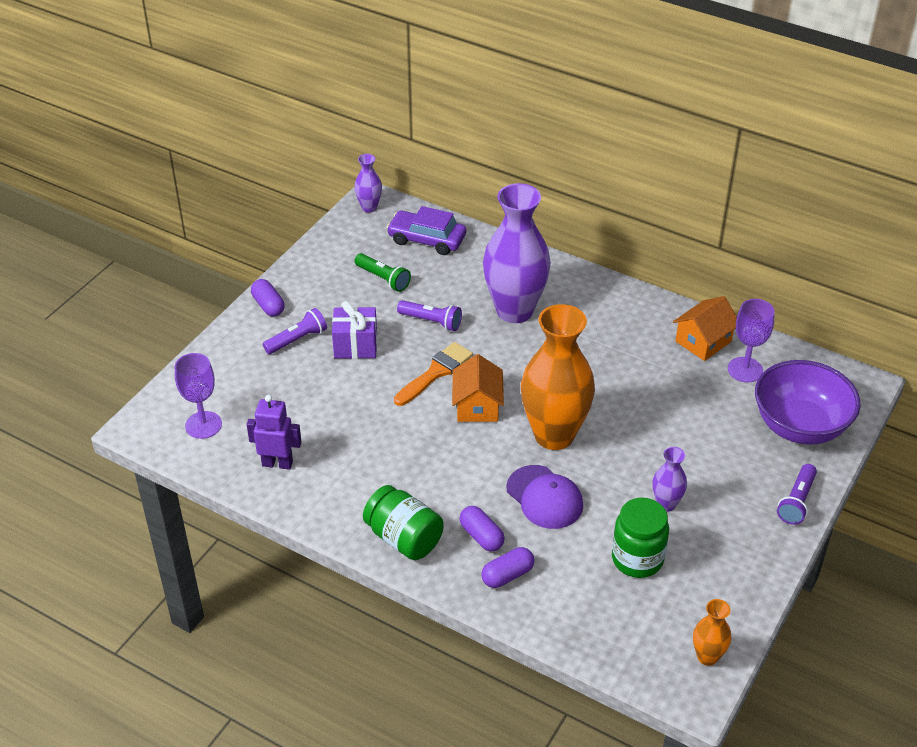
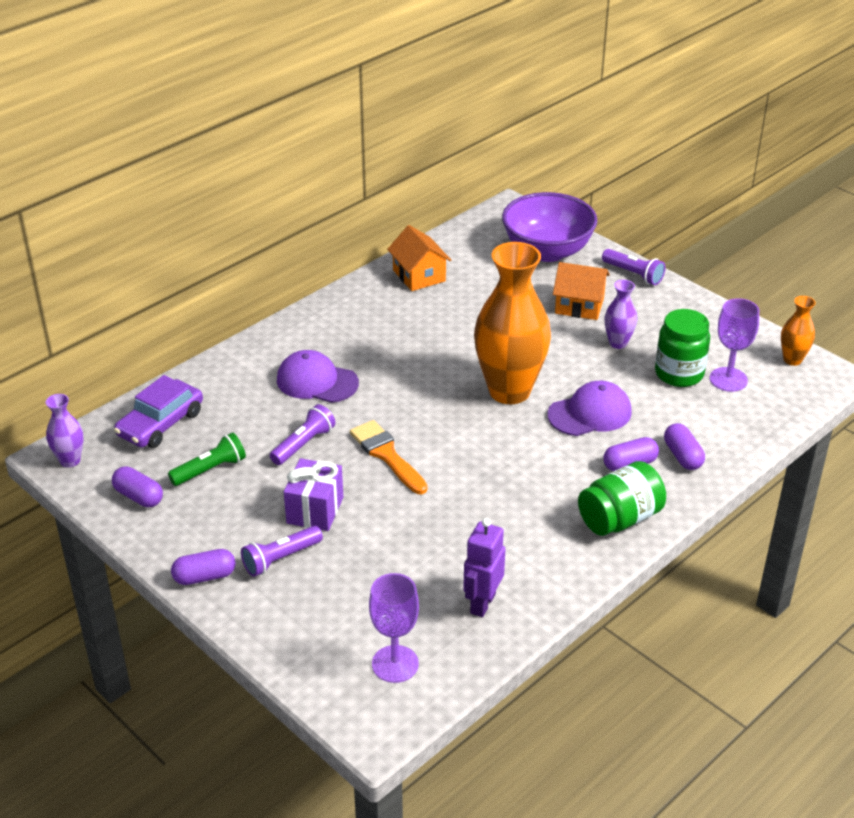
camera: 75 degrees left, 5 degrees down
(297, 340) = (281, 558): purple flashlight -> purple flashlight turned 105 degrees counterclockwise
(342, 251) = (139, 496): none -> purple capsule
(477, 406) = (449, 434): orange house -> orange house (579, 305)
(514, 310) = (317, 381): purple vase -> purple cap
(745, 370) = (466, 262): purple goblet -> purple goblet (728, 379)

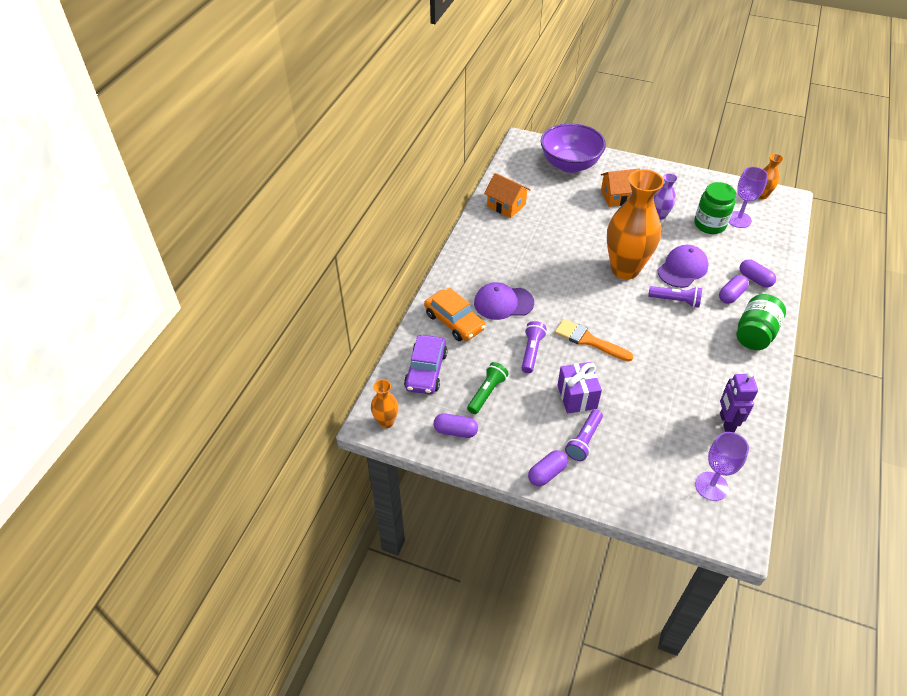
camera: 25 degrees left, 10 degrees up
(70, 460) = (386, 422): purple vase -> orange vase
(239, 383) = (454, 321): none -> orange car
(633, 274) = (631, 165): purple flashlight -> purple flashlight (675, 301)

